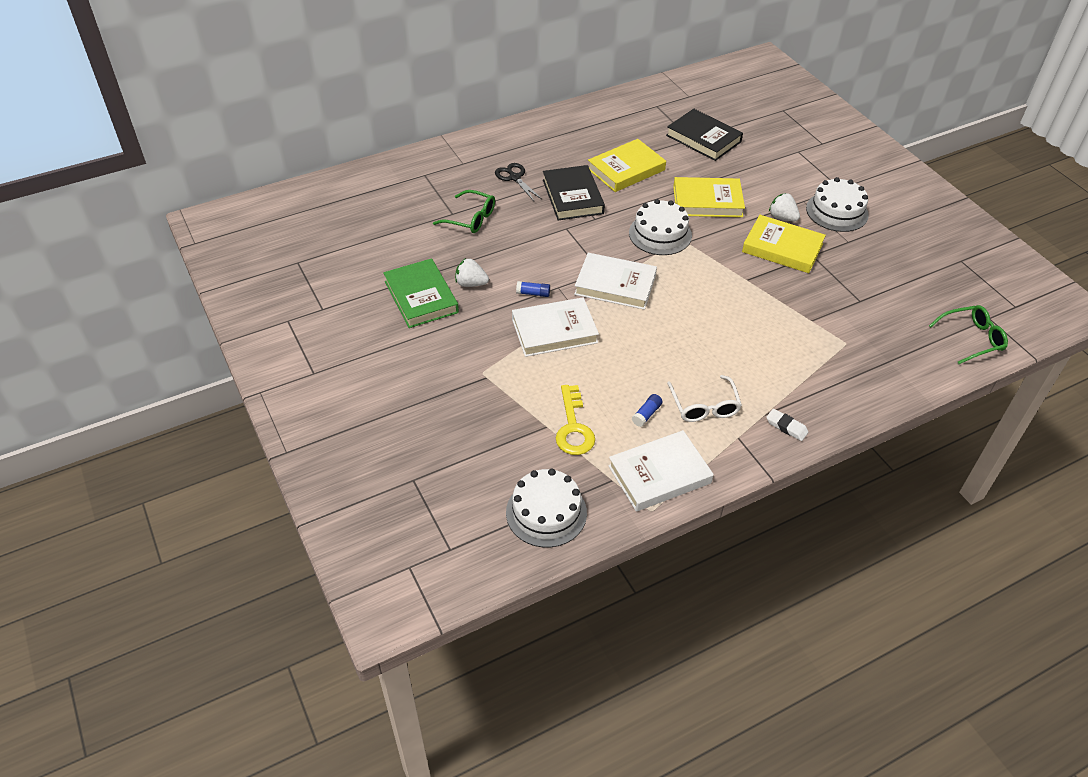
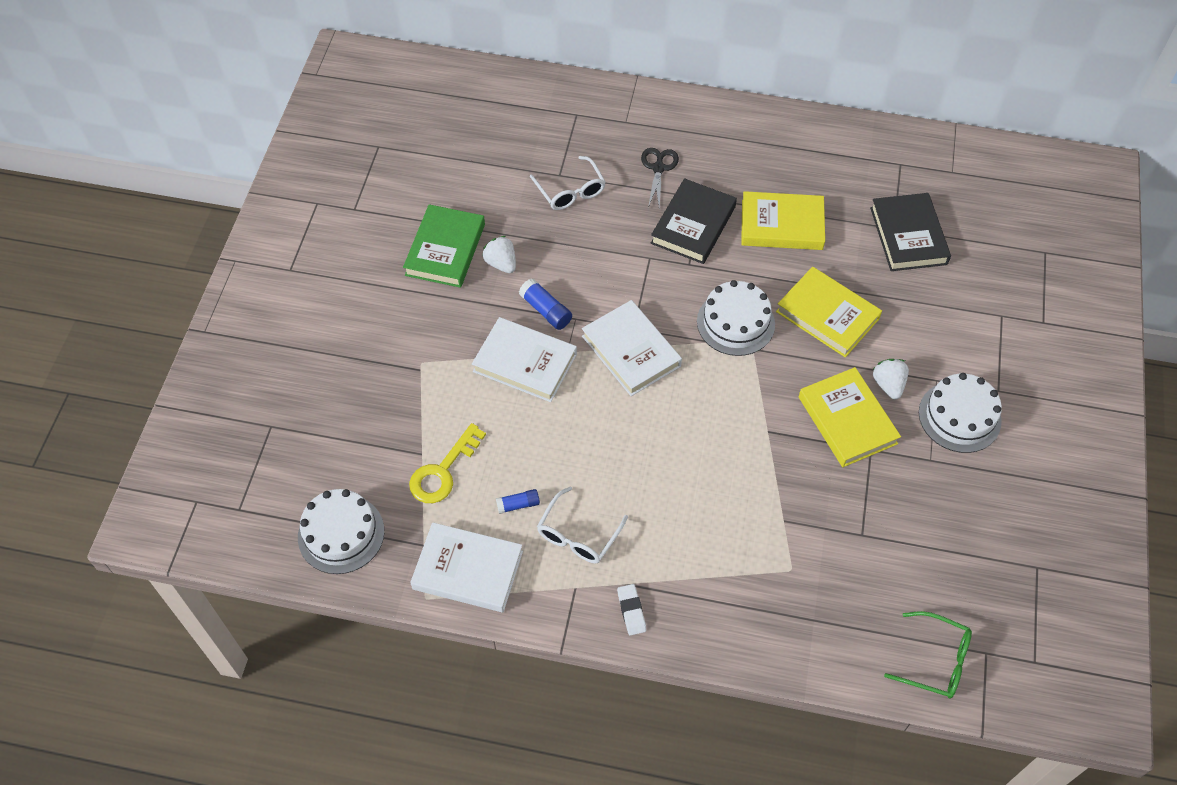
camera: 40 degrees right, 10 degrees up
(471, 218) = (570, 191): green glasses -> white glasses
(533, 293) = (546, 310): blue glue stick -> blue glue stick, size x1.50

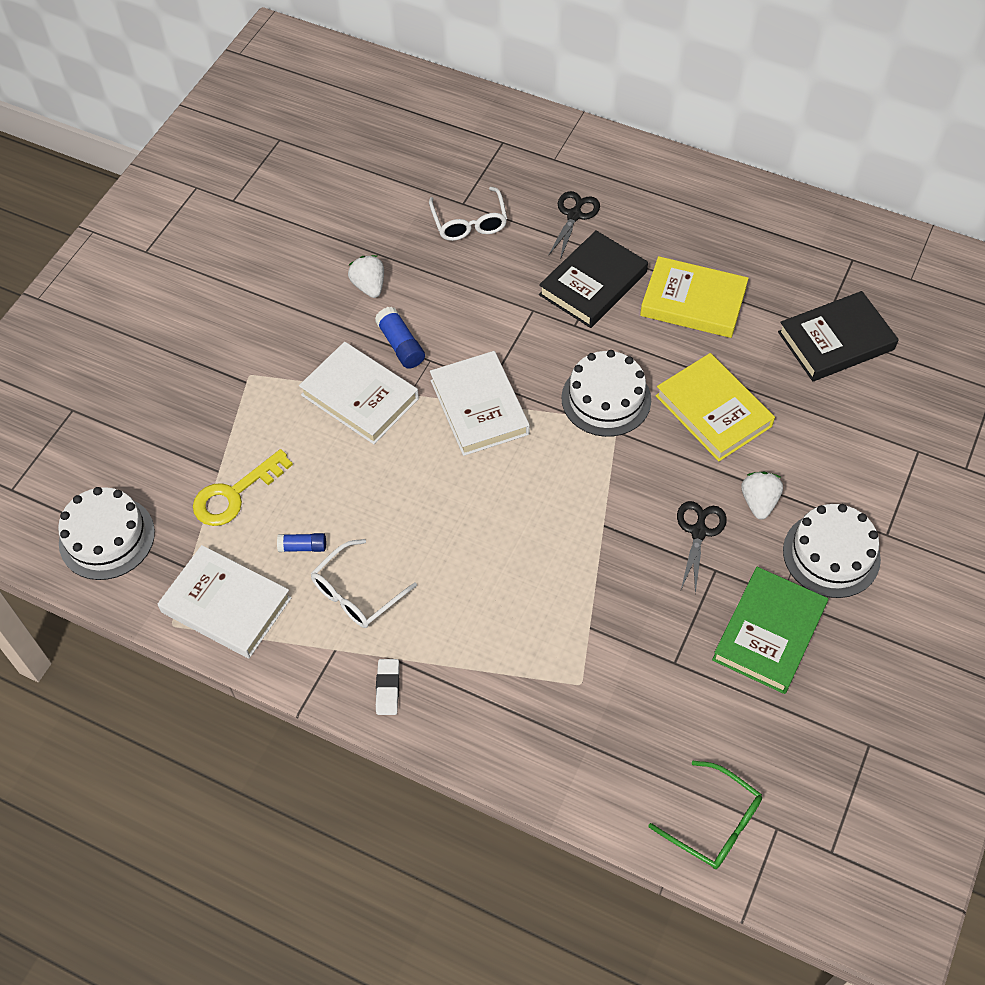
camera: 15 degrees right, 0 degrees up
(445, 249) = (314, 260): green book -> green book (768, 633)
(847, 420) = (699, 531): yellow book -> black scissors
(908, 236) = (835, 340): black book -> black book turned 60 degrees clockwise

